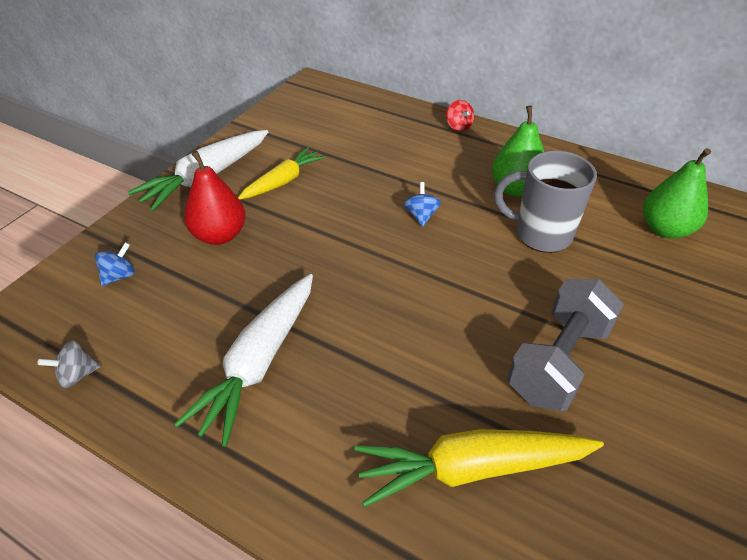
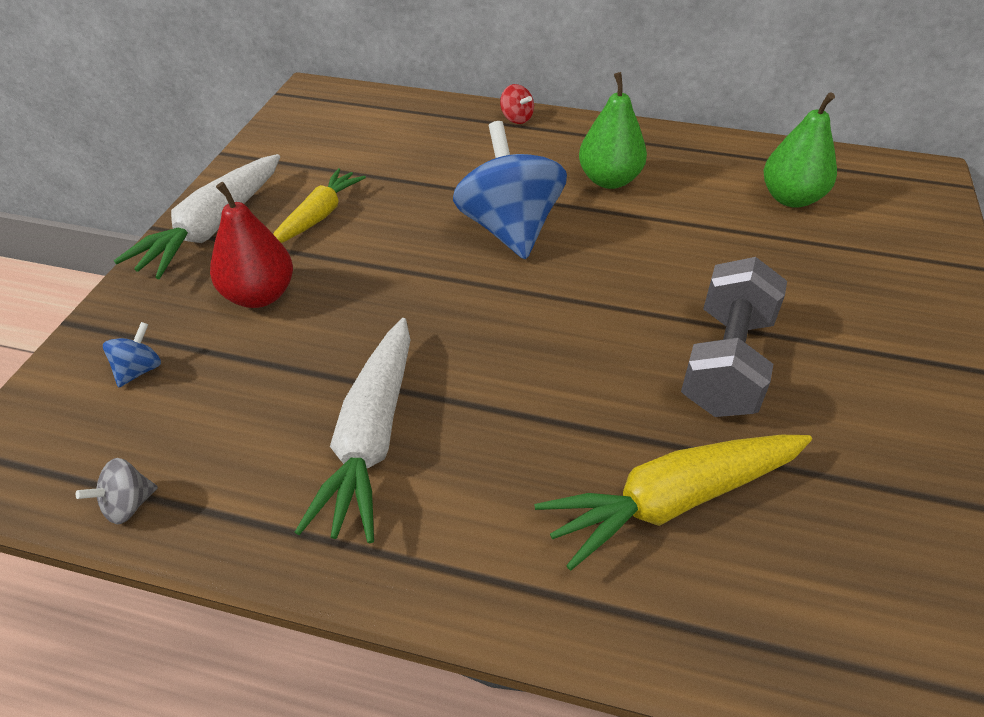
camera: 15 degrees left, 0 degrees up
(421, 215) = (509, 229): blue spinning top -> blue spinning top, size x2.44
(540, 234) = (657, 227): grey mug -> none

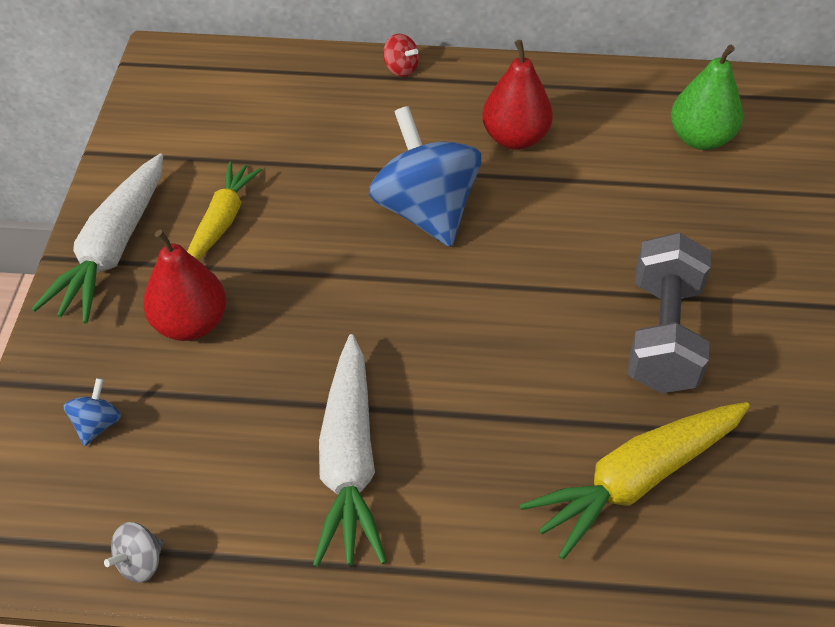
camera: 10 degrees left, 5 degrees up
(609, 180) = (515, 138): green pear -> red pear

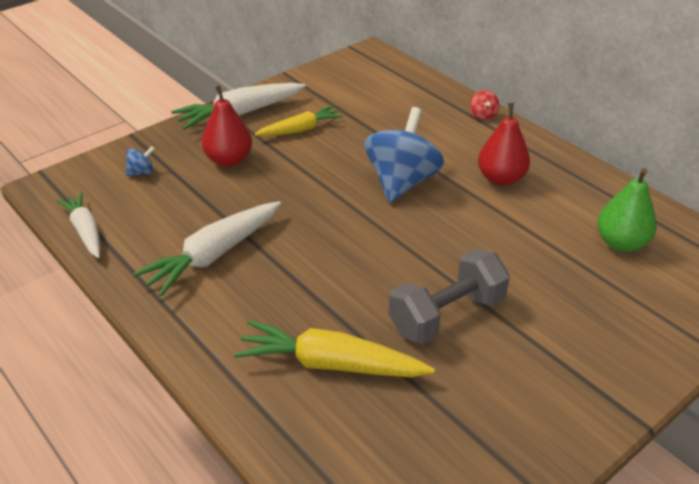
camera: 45 degrees right, 10 degrees down
(140, 563) = (85, 230): grey spinning top -> white carrot

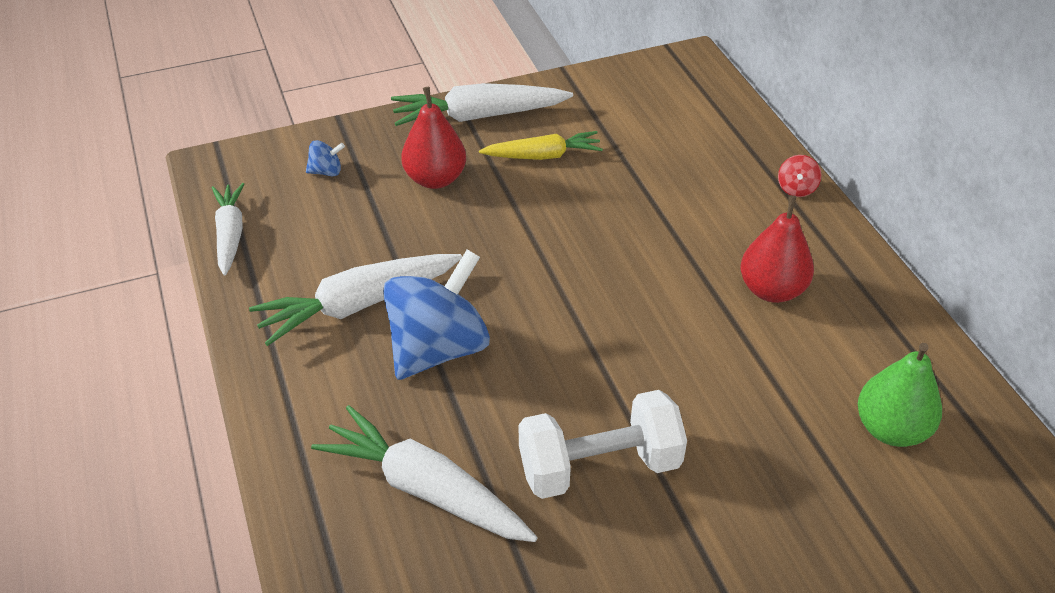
camera: 20 degrees right, 5 degrees up
(330, 364) = (425, 489): yellow carrot -> white carrot
(401, 182) = (636, 262): blue spinning top -> blue spinning top (438, 348)
(446, 315) = (599, 466): grey dumbbell -> white dumbbell

